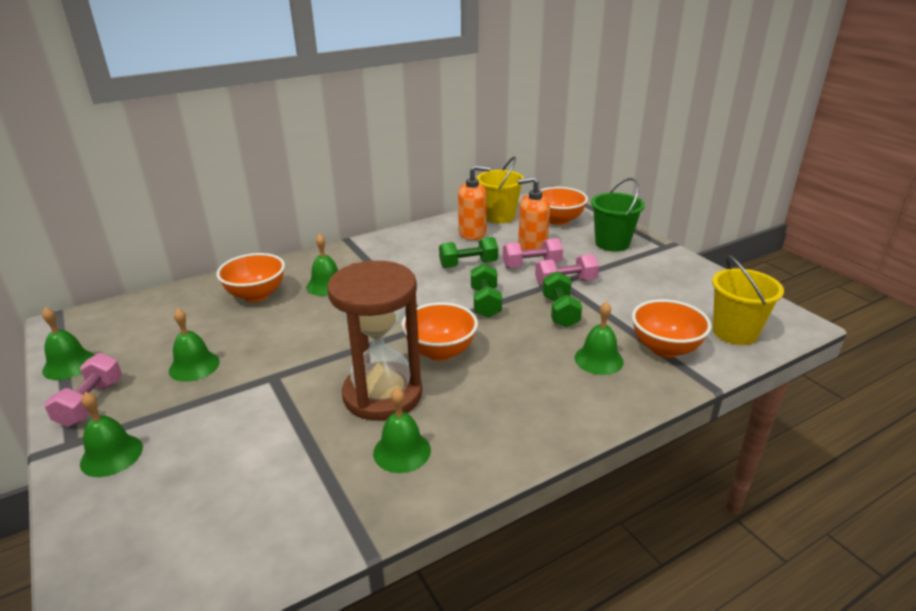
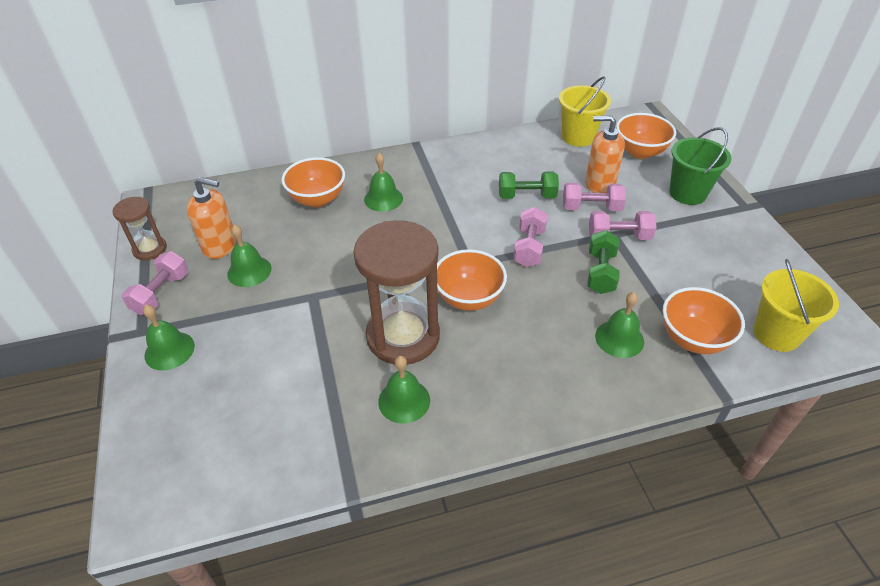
camera: 15 degrees right, 15 degrees up
(69, 364) = (150, 249): green bell -> brown hourglass
(472, 233) = (543, 155): orange soap dispenser -> orange soap dispenser (220, 246)
(485, 302) = (529, 247): green dumbbell -> pink dumbbell

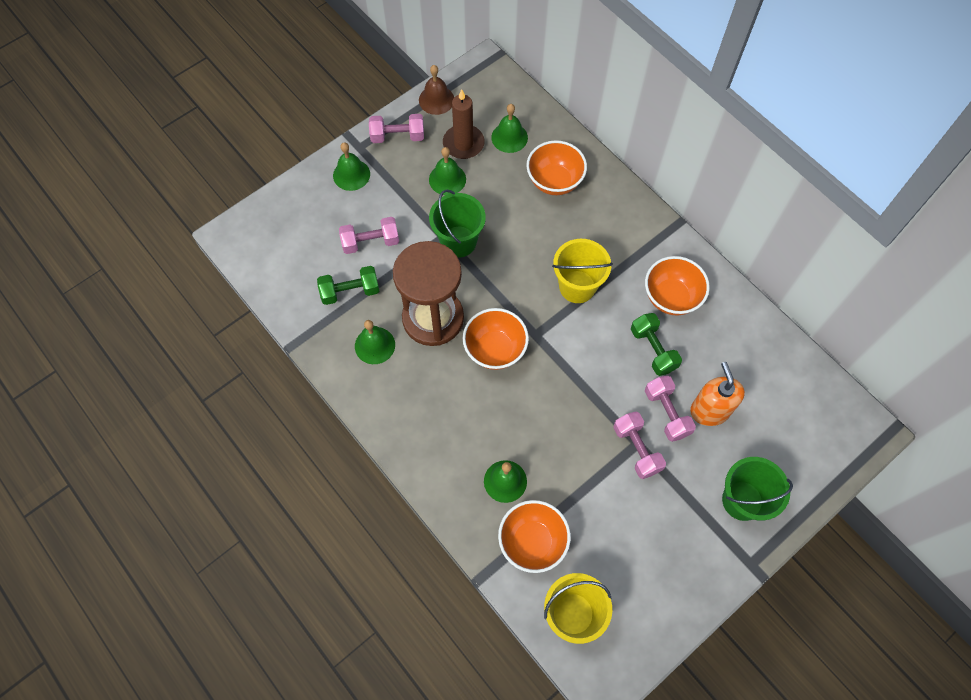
camera: 65 degrees right, 20 degrees up
(150, 249) = (436, 100): brown hourglass -> brown bell
(220, 246) = (463, 144): orange soap dispenser -> brown candle
(328, 286) = (458, 241): none -> green bucket
(383, 199) = (583, 231): green bell -> green bell (509, 137)
(529, 247) = (581, 376): pink dumbbell -> pink dumbbell (370, 242)
(578, 137) = (781, 367): yellow bucket -> yellow bucket (577, 286)
(600, 272) = (578, 445): green dumbbell -> green dumbbell (350, 291)
(640, 152) = (790, 437): orange bowl -> orange bowl (671, 297)

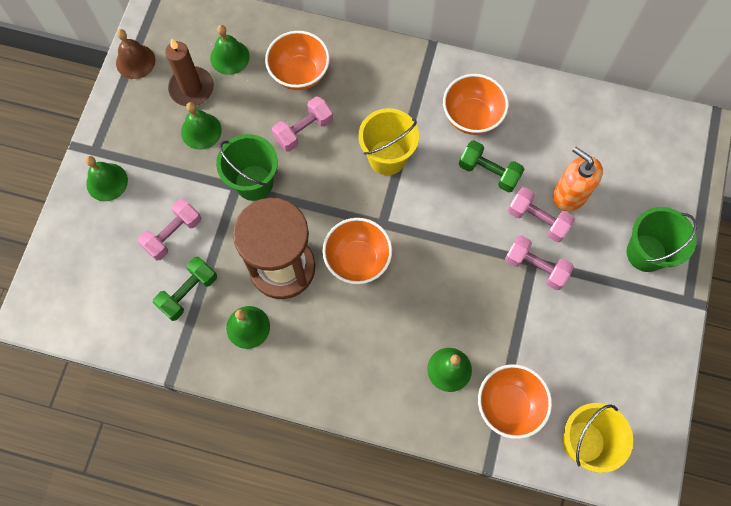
camera: 35 degrees left, 5 degrees up
(397, 136) = (124, 118): pink dumbbell -> pink dumbbell (303, 130)

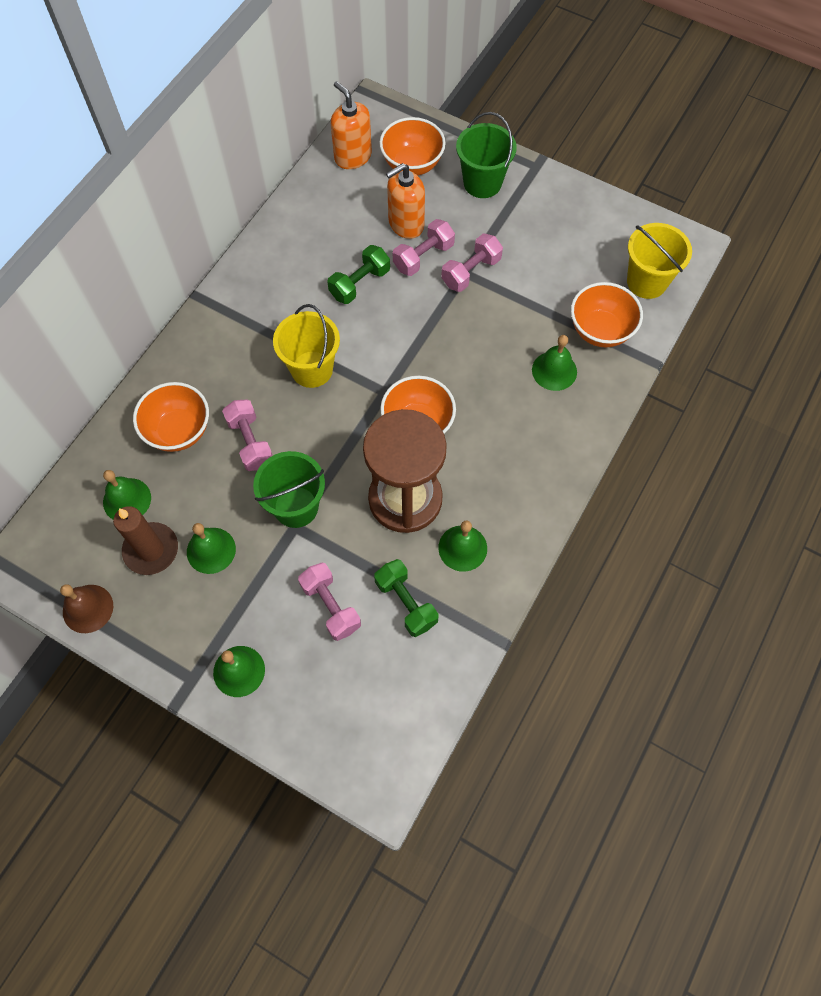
camera: 75 degrees left, 5 degrees down
(471, 117) = (293, 282): orange bowl -> orange bowl (412, 164)
(631, 126) = (352, 156): none -> orange soap dispenser

